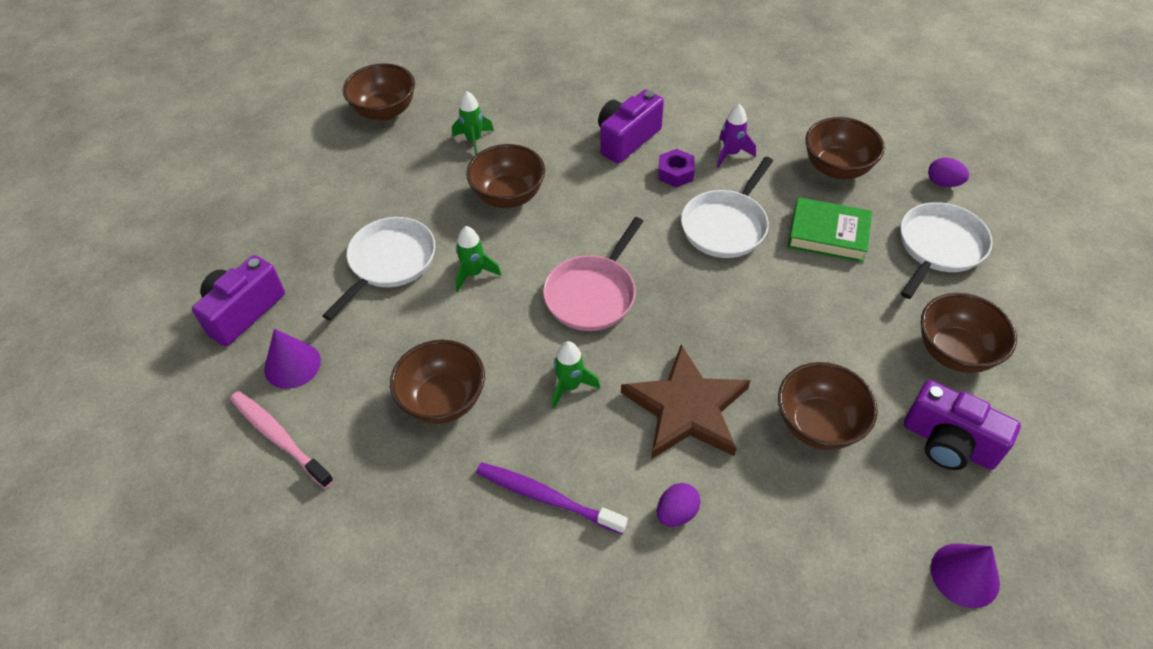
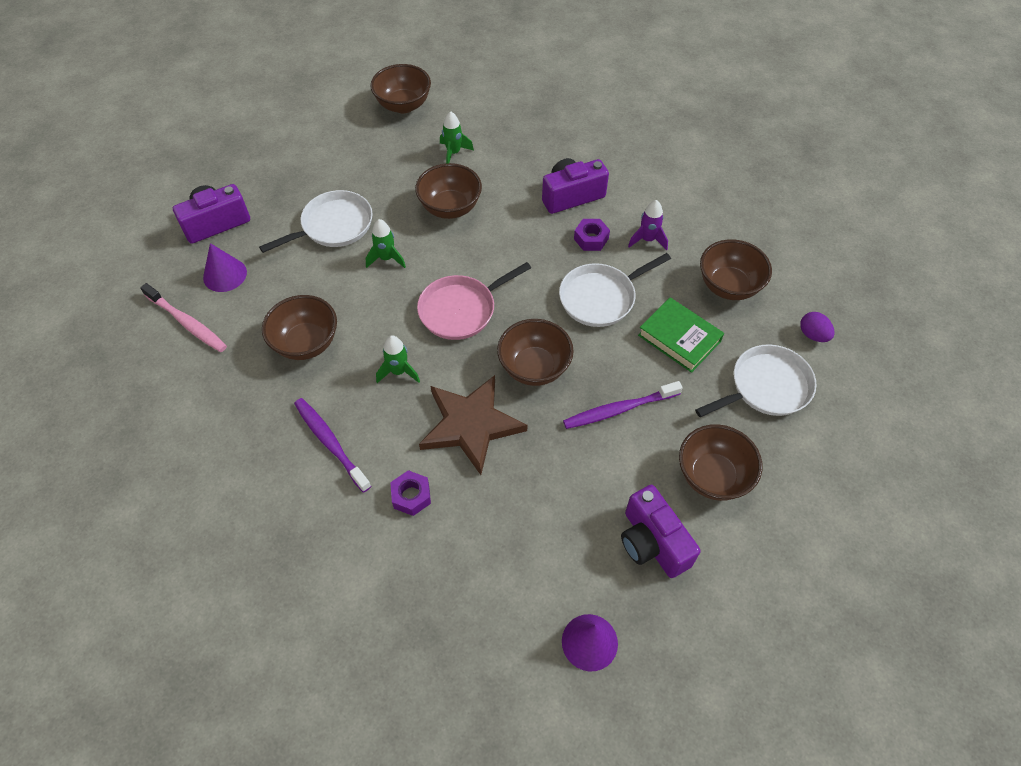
camera: 25 degrees right, 5 degrees up
(279, 438) = (187, 322): pink toothbrush -> pink toothbrush turned 150 degrees clockwise
(676, 513) = (411, 496): purple egg -> purple nut
(818, 424) = (560, 481): brown bowl -> brown bowl (534, 367)
(822, 326) = (619, 409): none -> purple toothbrush

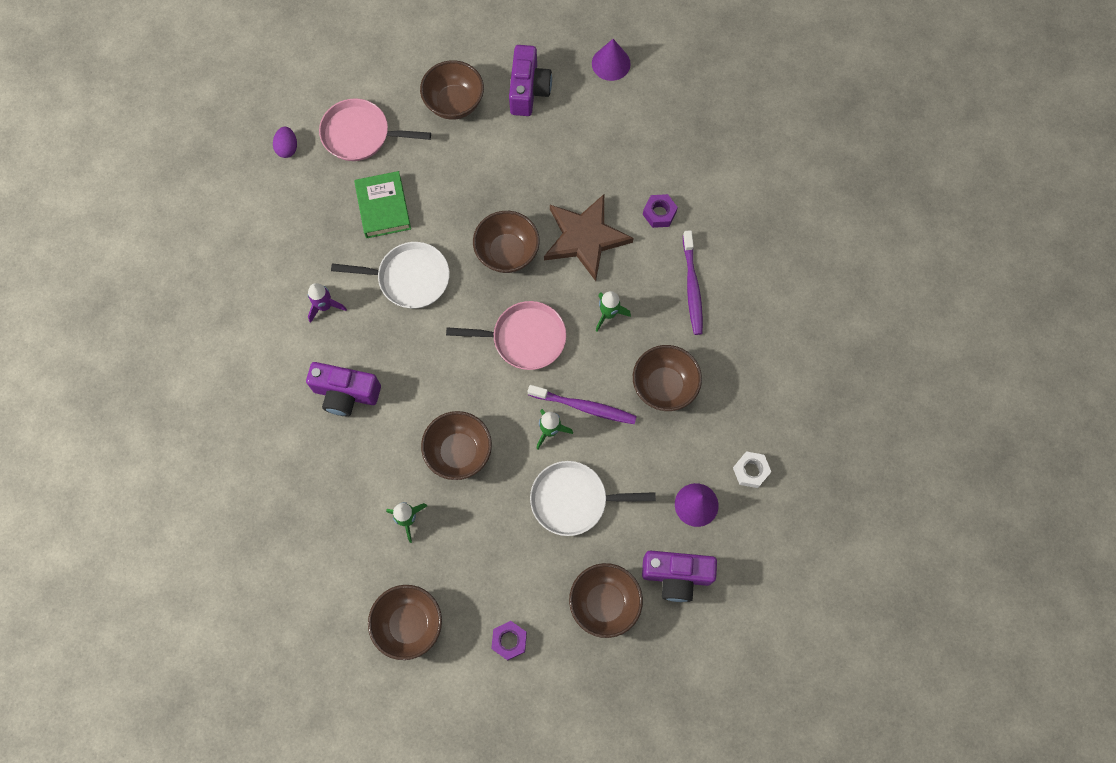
camera: 145 degrees left, 15 degrees up
(187, 322) = (750, 471): pink toothbrush -> white nut
(591, 239) = (369, 338): purple nut -> purple nut (509, 641)
(619, 409) = (474, 183): purple toothbrush -> purple toothbrush (584, 407)
(728, 286) = (305, 224): brown bowl -> brown bowl (604, 603)
(766, 387) = (360, 134): white pan -> pink pan

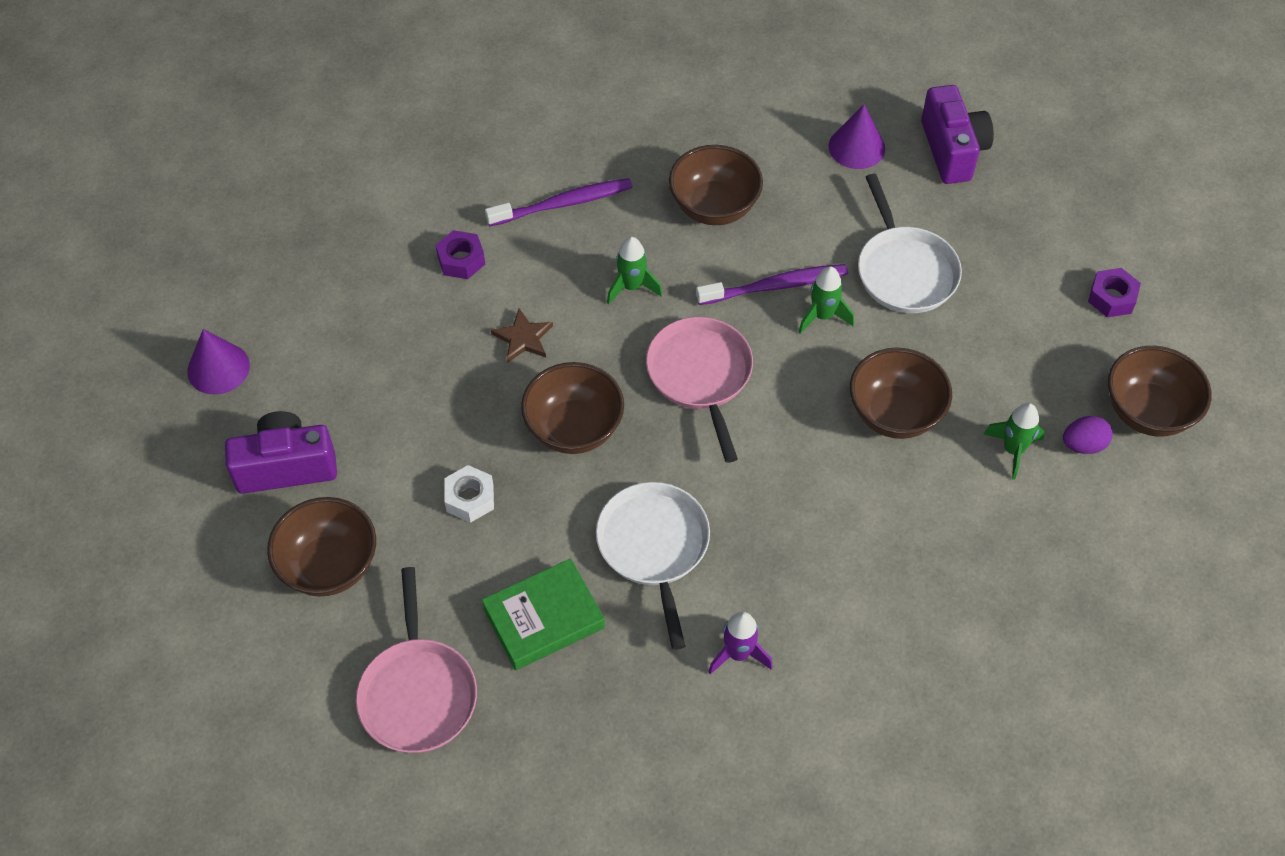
camera: 105 degrees left, 15 degrees down
(287, 148) = (470, 804): purple egg -> purple egg (1083, 445)
(346, 394) = (867, 581): purple camera -> none
(584, 407) = (775, 286): purple toothbrush -> purple toothbrush turned 75 degrees clockwise
(585, 238) = (523, 338): brown star -> brown star, size x0.46
(604, 603) = (1018, 212): brown bowl -> none
(750, 471) = (792, 103): white nut -> white nut (470, 498)

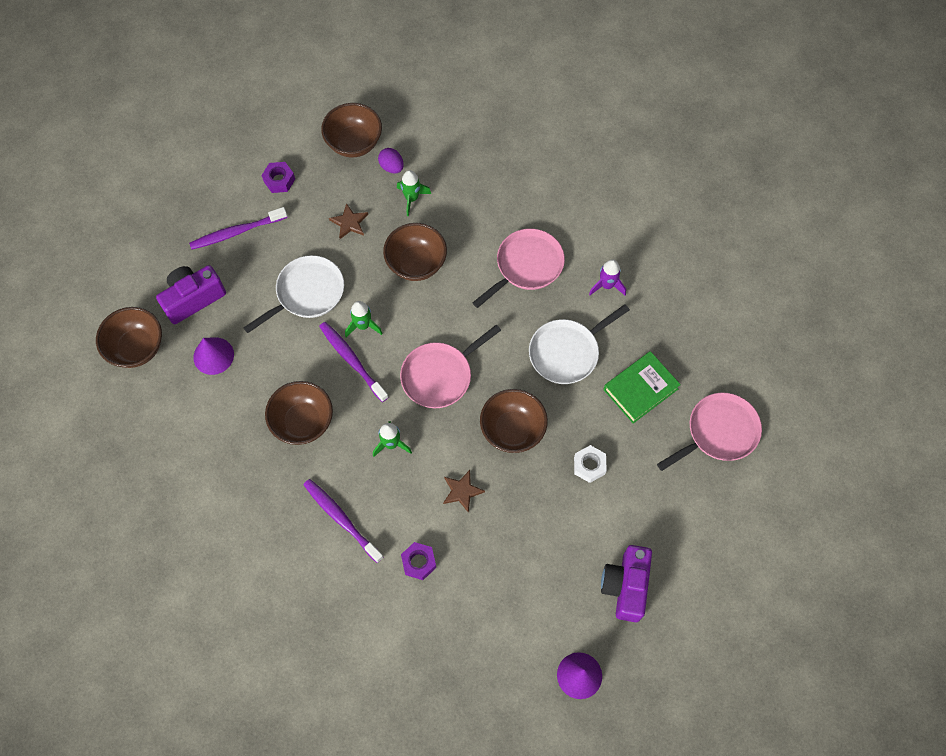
camera: 115 degrees left, 10 degrees up
(286, 467) = (625, 586): purple camera -> purple camera turned 45 degrees clockwise
(329, 566) = (674, 522): brown bowl -> brown bowl (137, 348)
(544, 618) = (640, 389): green book -> green book turned 75 degrees counterclockwise
(825, 556) = (526, 266): none -> pink pan
(1001, 357) = (349, 223): none -> brown star
(1040, 224) = (237, 232): none -> purple toothbrush

